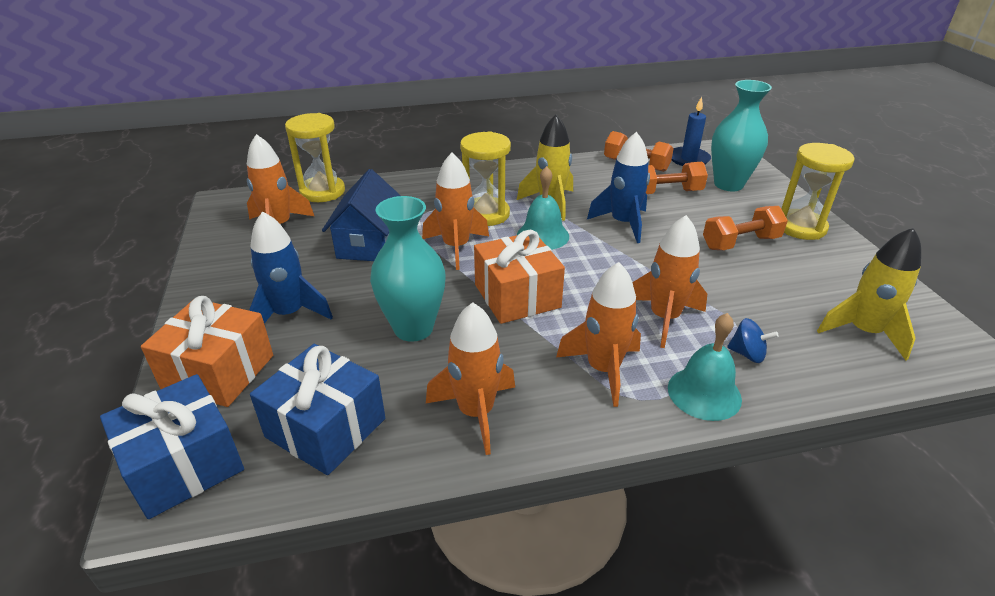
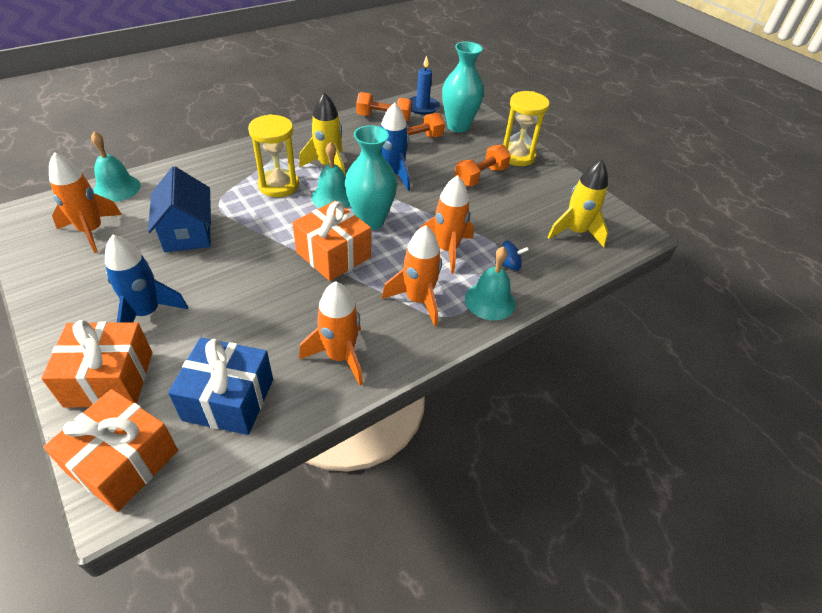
camera: 25 degrees left, 10 degrees up
(184, 465) = (123, 462): blue gift -> orange gift
(322, 192) = (117, 188): yellow hourglass -> turquoise bell
(413, 328) = (262, 301): turquoise vase -> turquoise vase (370, 221)
(456, 247) = (266, 221): orange rocket -> none

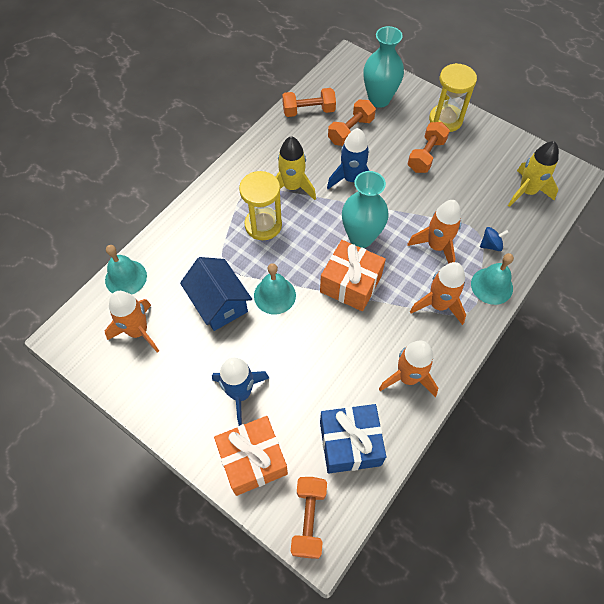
camera: 15 degrees left, 15 degrees up
(123, 462) = (309, 519): orange gift -> orange dumbbell
(333, 197) = (316, 222): turquoise bell -> turquoise bell (274, 295)
(422, 107) = (335, 84): blue candle -> none

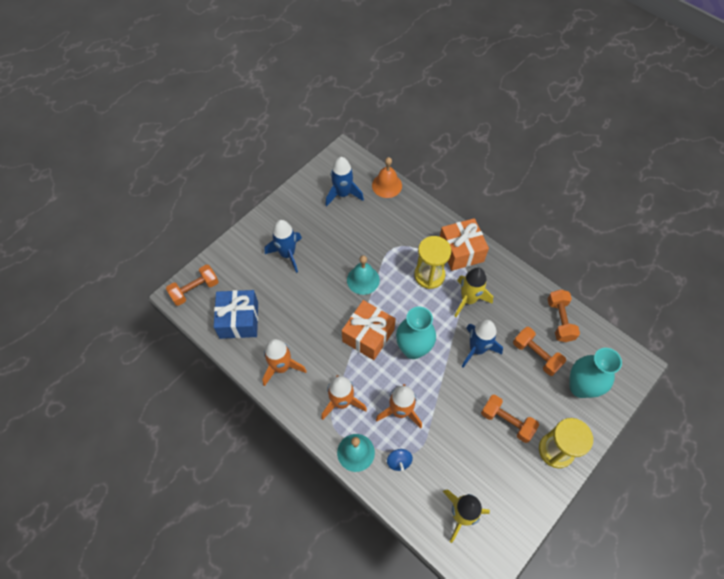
camera: 95 degrees right, 0 degrees up
(126, 277) = (387, 185): turquoise bell -> orange bell
(138, 331) = (343, 194): orange rocket -> blue rocket
(219, 303) = (359, 243): blue house -> none
(253, 460) = (239, 259): orange gift -> orange gift (461, 251)
(309, 519) = (195, 290): orange dumbbell -> orange dumbbell turned 45 degrees counterclockwise

